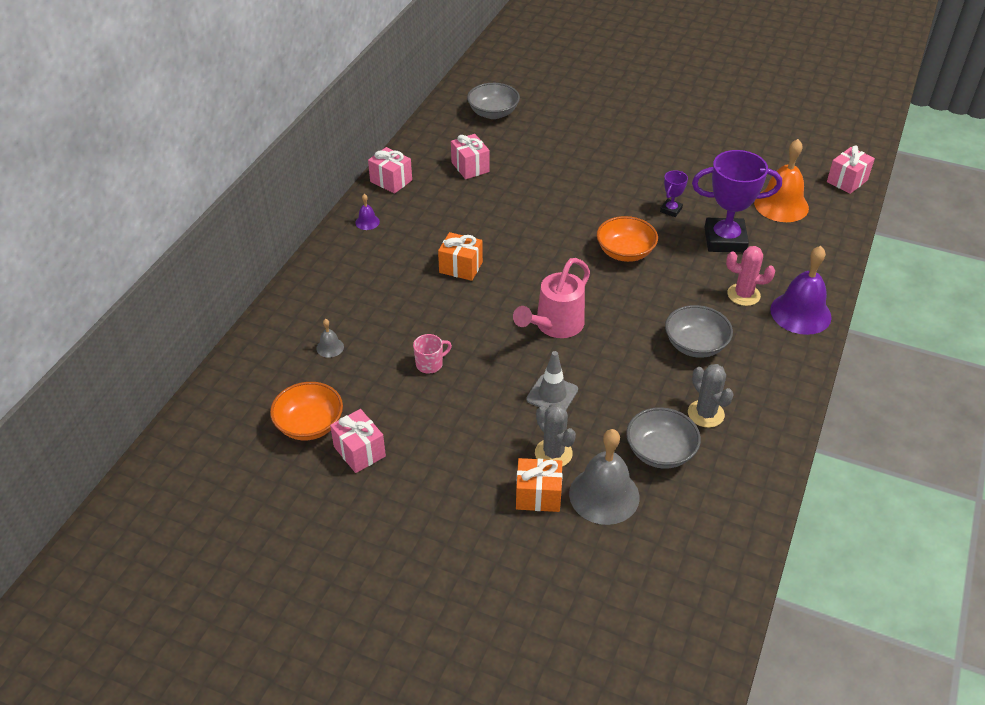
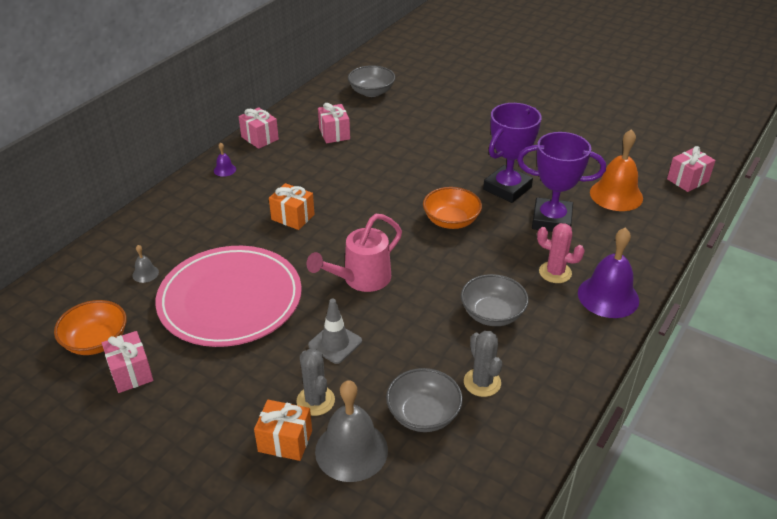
camera: 10 degrees right, 5 degrees down
(430, 364) = (230, 300): pink mug -> pink plate
(671, 210) = (507, 188): purple trophy -> purple trophy, size x2.17

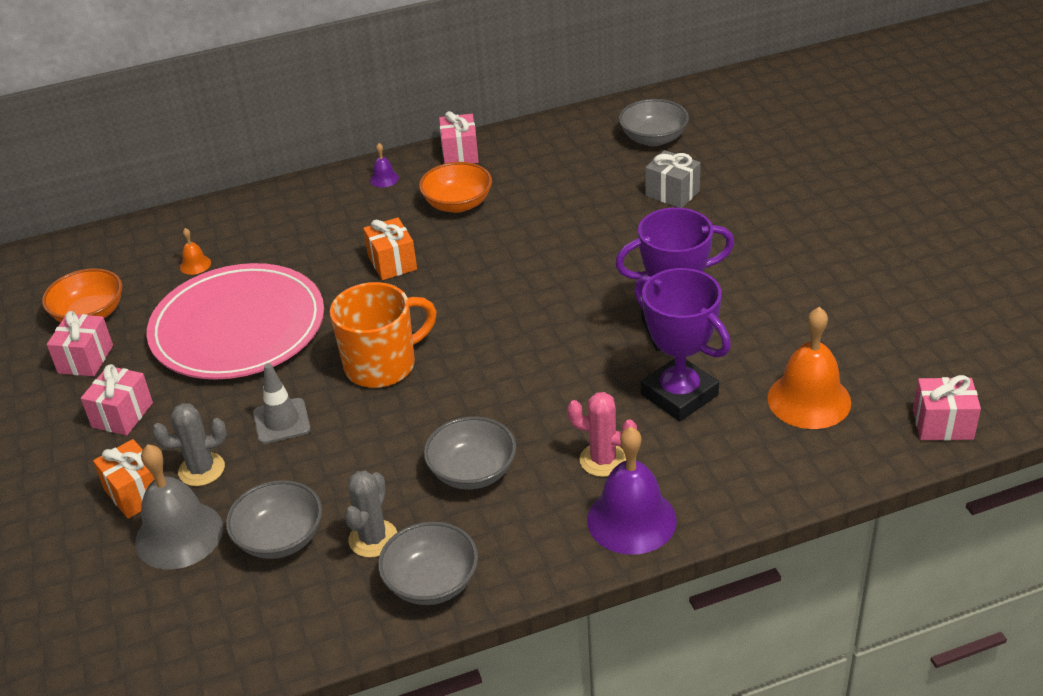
camera: 40 degrees right, 0 degrees up
(145, 273) = (195, 265): grey bell -> orange bell
(315, 401) = (201, 469): grey cactus -> grey cactus turned 60 degrees clockwise
(334, 134) = (547, 178): pink gift -> pink gift (122, 415)
(361, 279) = (382, 365): pink watering can -> orange mug
(418, 117) = (672, 193): none -> grey gift
(451, 221) = (556, 342): orange bowl -> orange bowl (458, 204)
(547, 388) = (431, 582): none -> grey bowl
(555, 272) = (603, 460): pink cactus -> pink cactus turned 45 degrees counterclockwise

